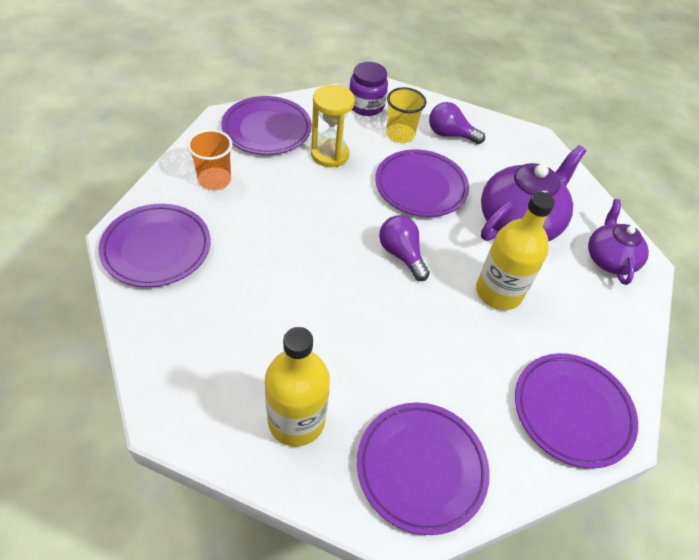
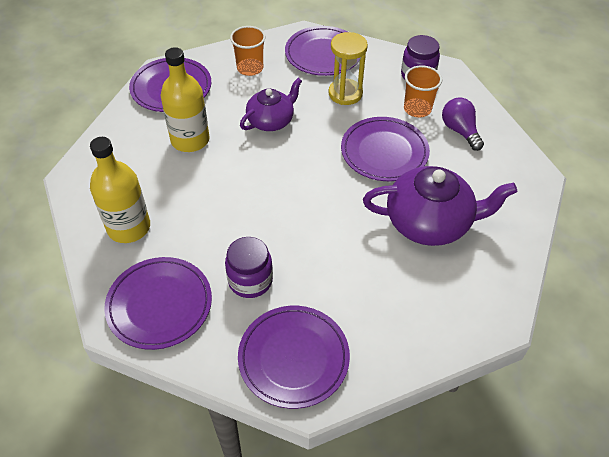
camera: 50 degrees right, 0 degrees up
(400, 134) = (417, 109): yellow cup -> orange cup
(401, 254) = (309, 185): purple light bulb -> none
(462, 376) = (250, 280): none -> purple jar
(498, 292) = (346, 253): yellow bottle -> yellow bottle (190, 140)
(609, 259) = (471, 297): purple teapot -> purple teapot (271, 121)

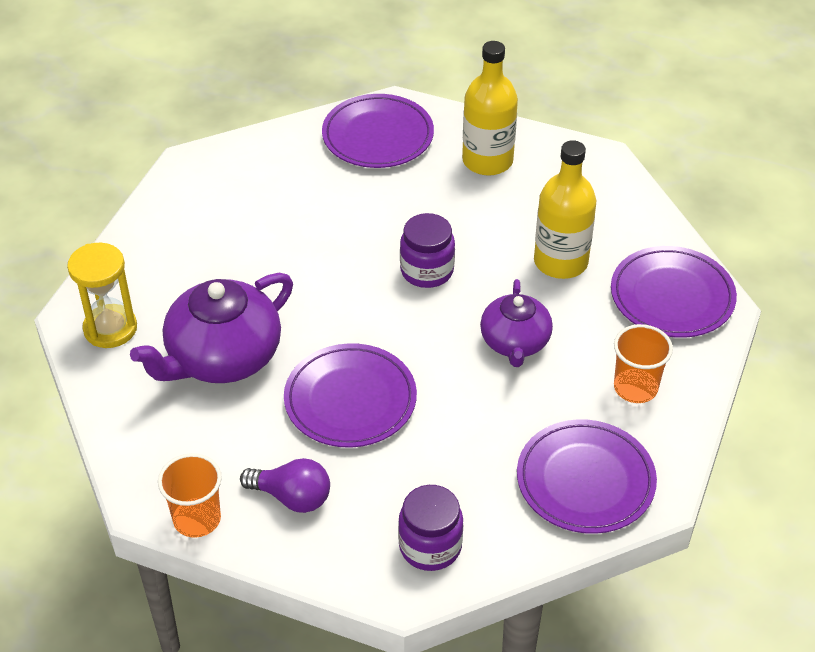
camera: 135 degrees right, 5 degrees down
(250, 280) = (330, 197): purple jar -> purple jar (427, 271)
(293, 358) = (229, 176): purple plate -> none
(345, 93) = (483, 442): yellow hourglass -> yellow hourglass (110, 328)
(417, 109) = (374, 489): orange cup -> orange cup (197, 519)

